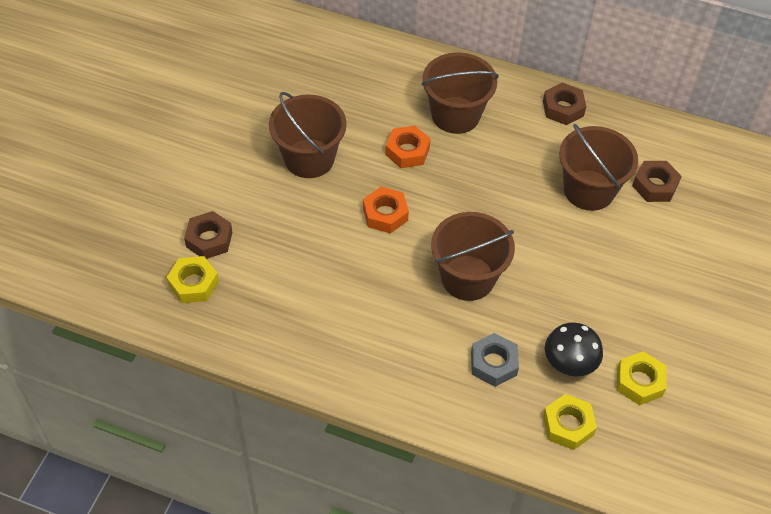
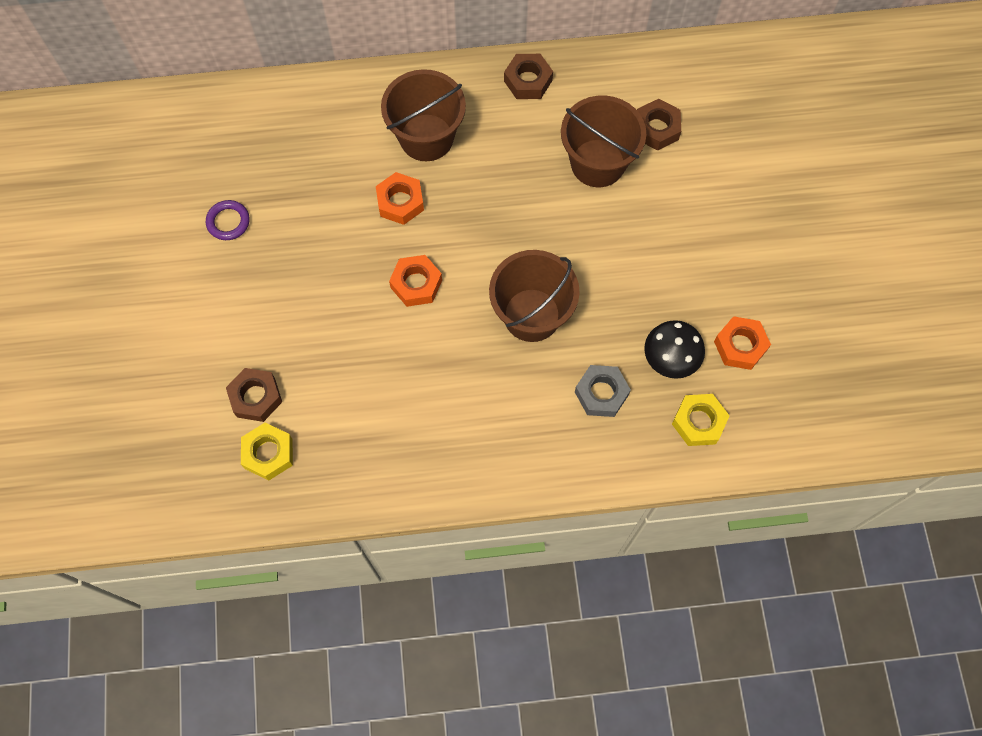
camera: 25 degrees left, 15 degrees up
(265, 110) = (228, 222): none -> purple ring
(309, 158) = (306, 257): brown bucket -> none
(639, 382) = (740, 346): yellow nut -> orange nut

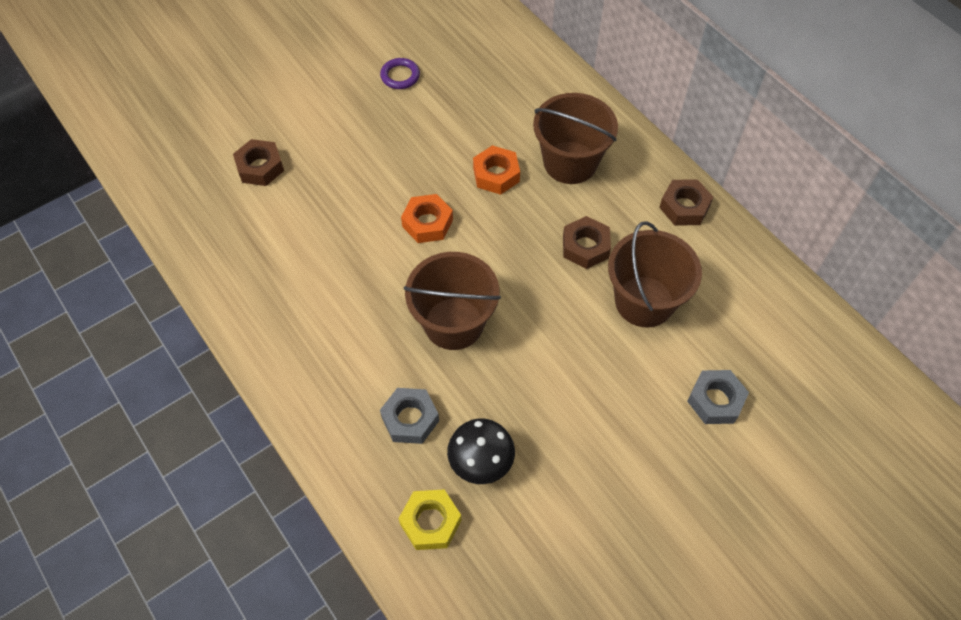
camera: 60 degrees right, 10 degrees down
(268, 453) = (216, 199): yellow nut -> none
(656, 128) = (719, 333): brown nut -> brown nut (585, 247)
(711, 166) = (715, 400): none -> grey nut
(740, 346) = (537, 523): orange nut -> none

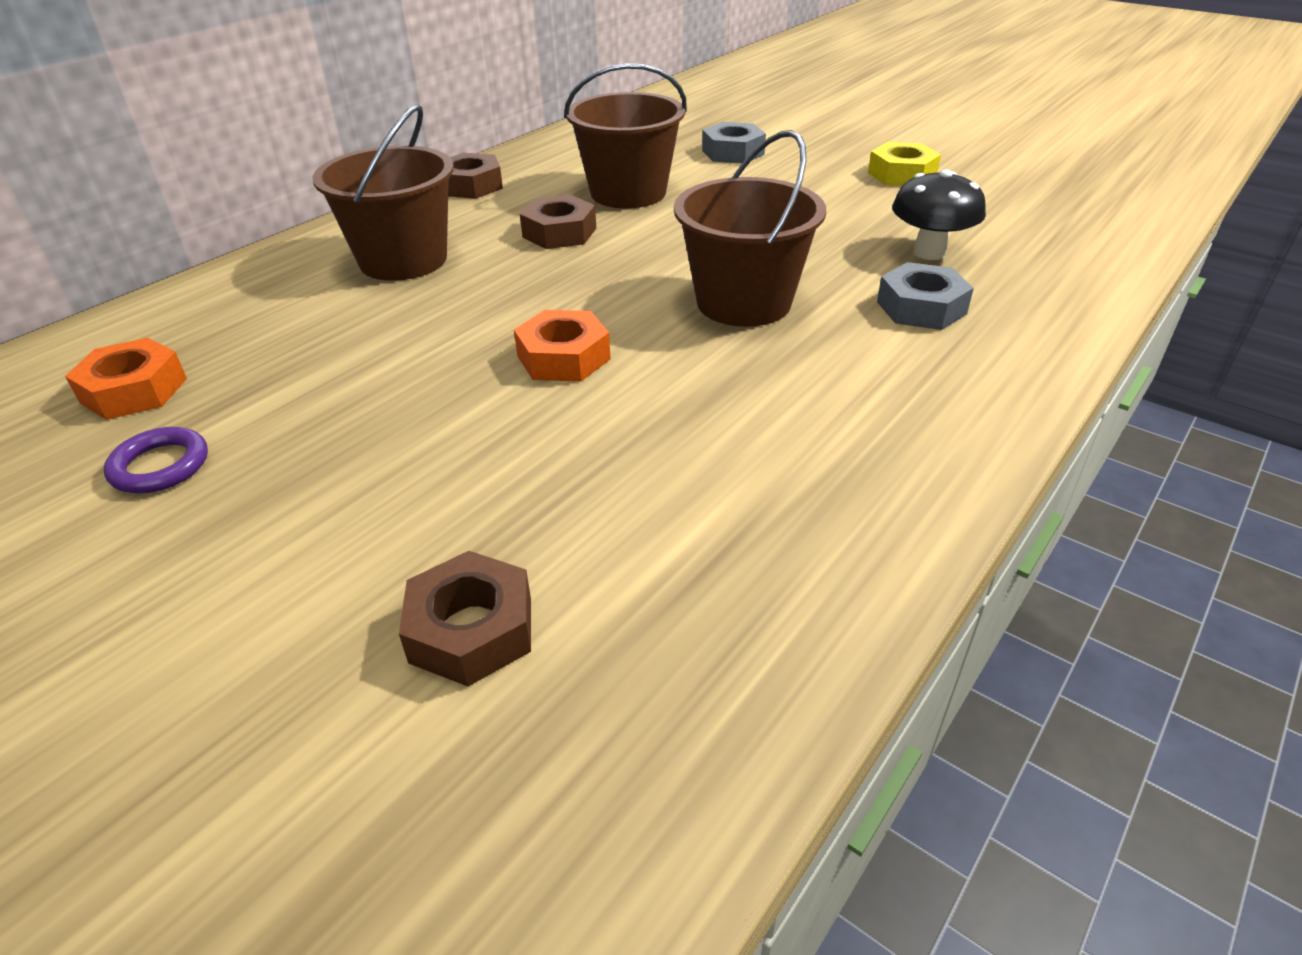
camera: 105 degrees left, 20 degrees down
(430, 522) = (1038, 270): yellow nut -> yellow nut (902, 174)
(496, 175) = (439, 313): orange nut -> orange nut (134, 390)

